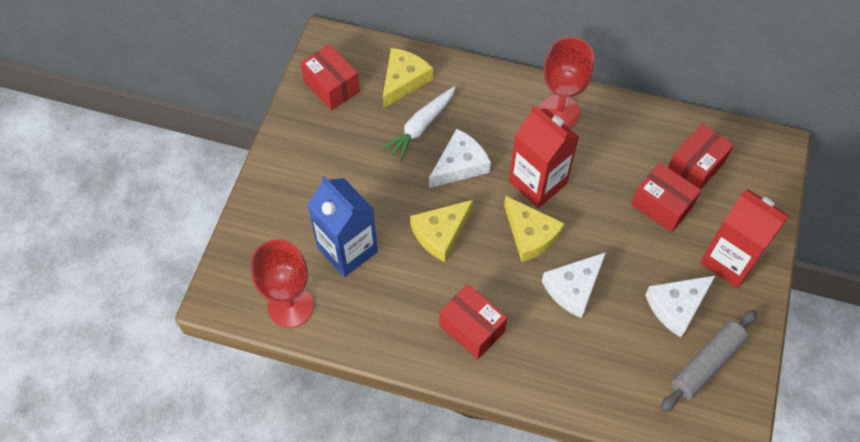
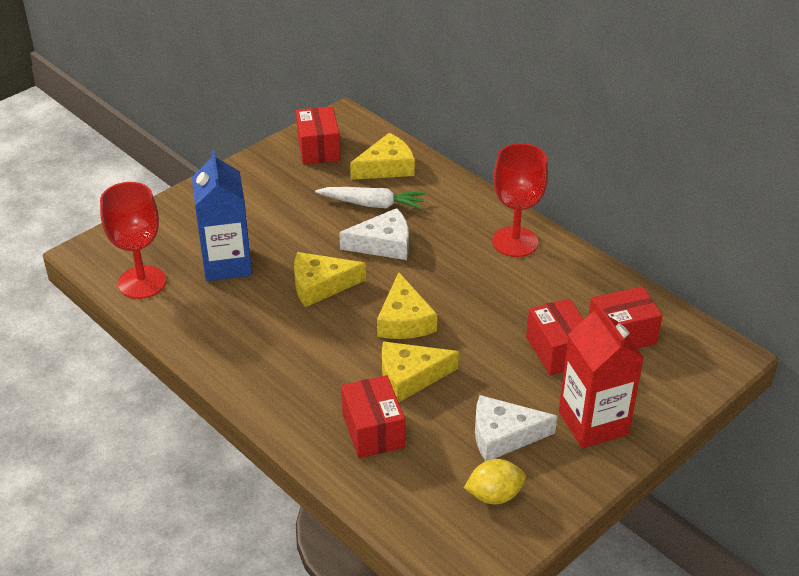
camera: 30 degrees right, 20 degrees down
(421, 127) = (372, 204): white carrot -> white carrot turned 150 degrees counterclockwise
(472, 328) = (285, 365): red box -> red box (373, 430)
(537, 182) = (446, 285): red carton -> none
(573, 288) = (410, 377): white cheese -> yellow cheese
(706, 364) = (494, 495): grey rolling pin -> yellow lemon

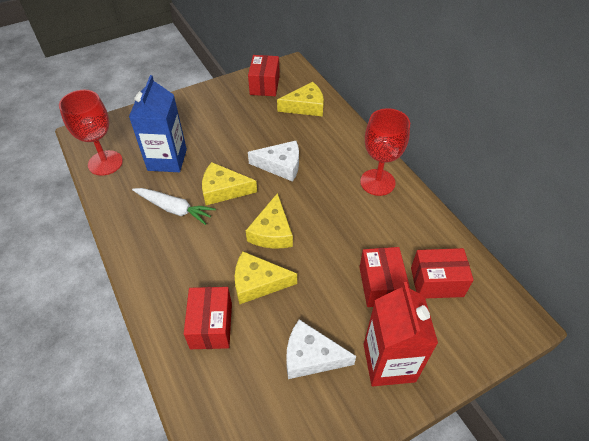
camera: 15 degrees right, 10 degrees up
(372, 204) = (285, 133): white carrot -> white carrot (174, 209)
(494, 495) = (283, 415): yellow lemon -> none

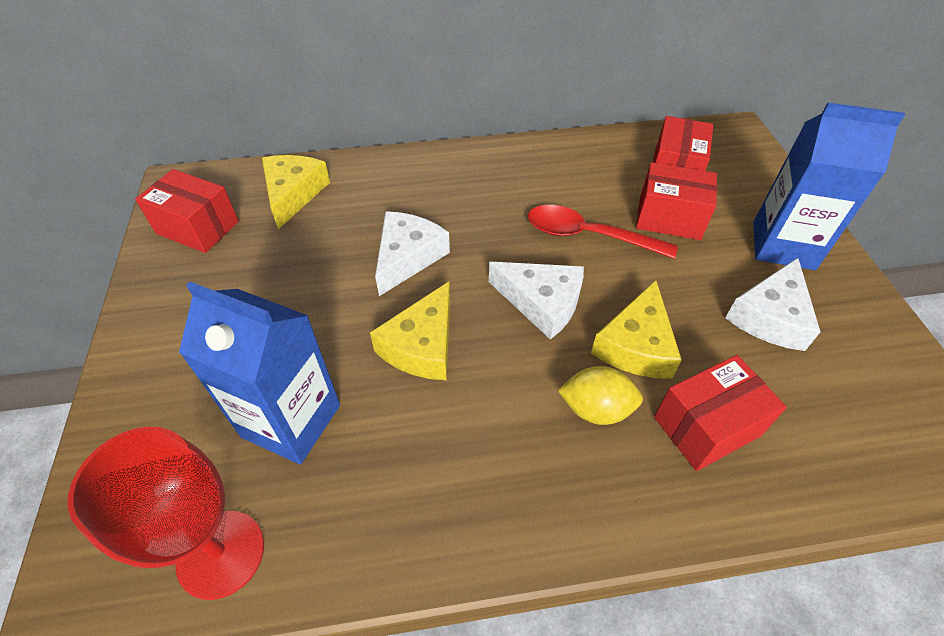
camera: 70 degrees left, 0 degrees up
(174, 209) = (432, 433): white carrot -> none
(207, 271) = (596, 409): none -> yellow lemon
(211, 325) = (706, 426): red box -> red box turned 45 degrees counterclockwise
(272, 231) = (542, 303): yellow cheese -> white cheese
(339, 243) = (589, 236): none -> red spoon
(377, 182) = (496, 169): red goblet -> none
(389, 362) = (783, 245): red carton -> blue carton

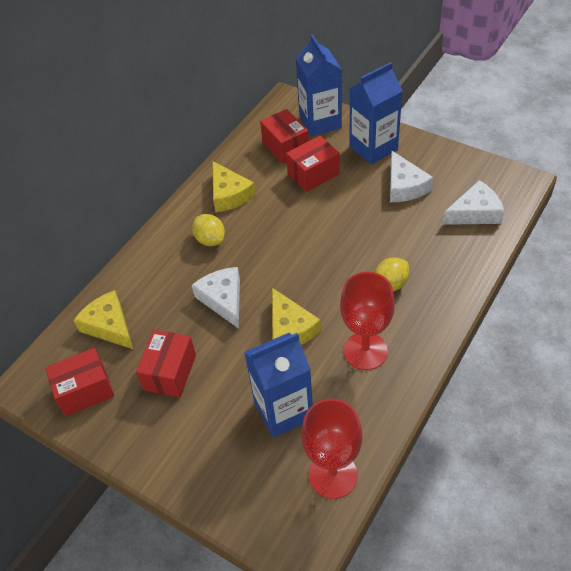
camera: 45 degrees left, 0 degrees up
(459, 453) = (365, 351): none -> red goblet
(477, 195) = (210, 240): none -> yellow lemon
(542, 303) = (313, 263): white cheese -> white cheese (475, 213)
(589, 236) = (290, 214): red spoon -> none
(636, 345) = (372, 245): yellow cheese -> yellow cheese (229, 194)
(706, 426) = (433, 252): red box -> red box (170, 372)
(749, 175) = (320, 122): none -> blue carton

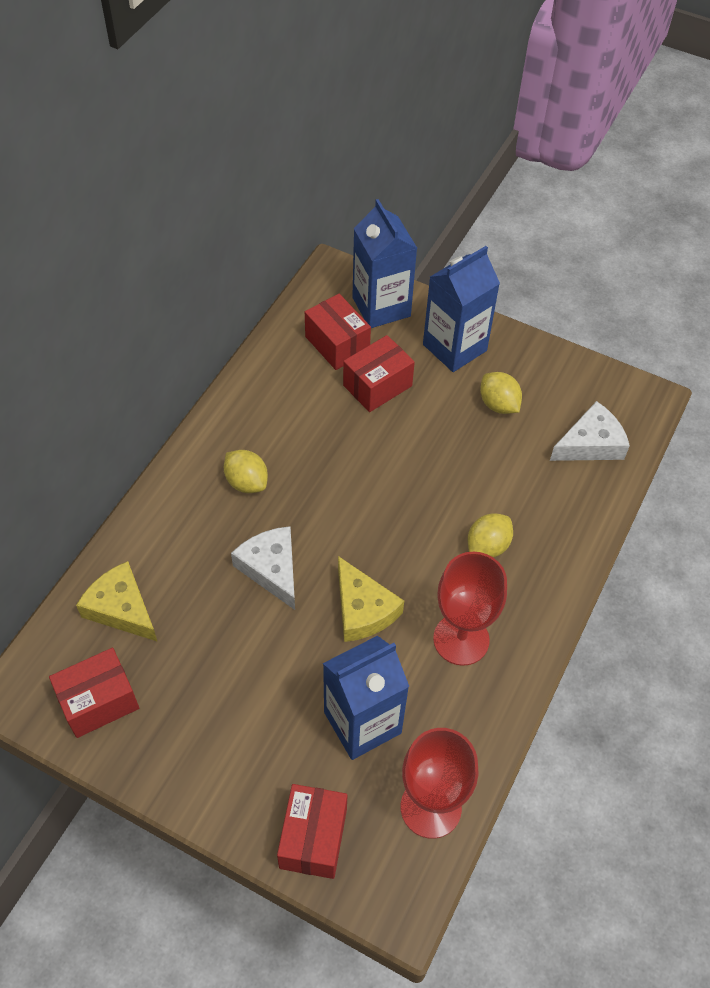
camera: 10 degrees left, 5 degrees up
(170, 372) = (210, 673): red box -> red box (313, 838)
(229, 194) = (266, 415): yellow cheese -> none
(404, 186) = (498, 404): white cheese -> yellow lemon

